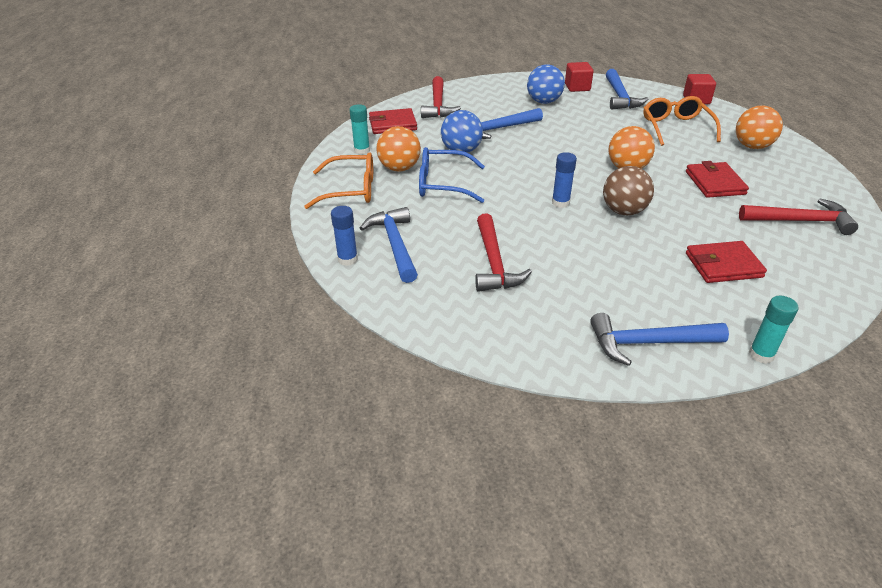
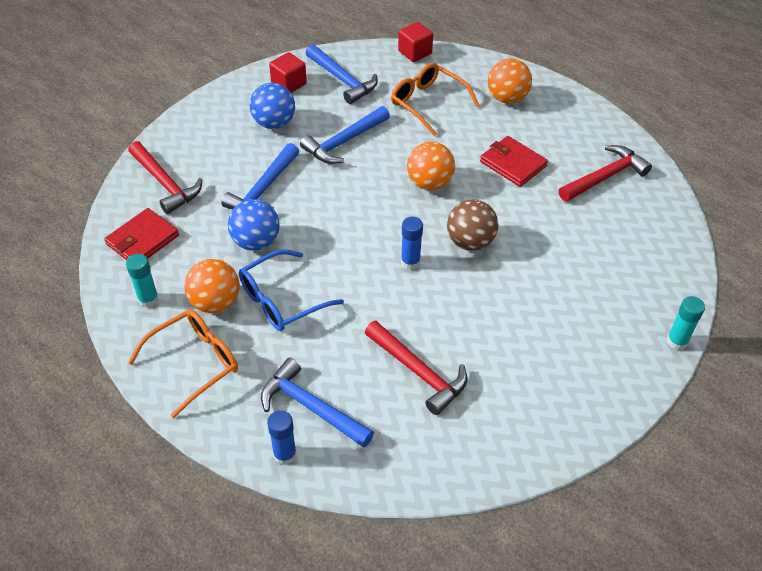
camera: 40 degrees left, 10 degrees up
(648, 343) = (601, 381): blue hammer -> blue hammer (344, 142)
(723, 265) = (589, 262): red wallet -> none

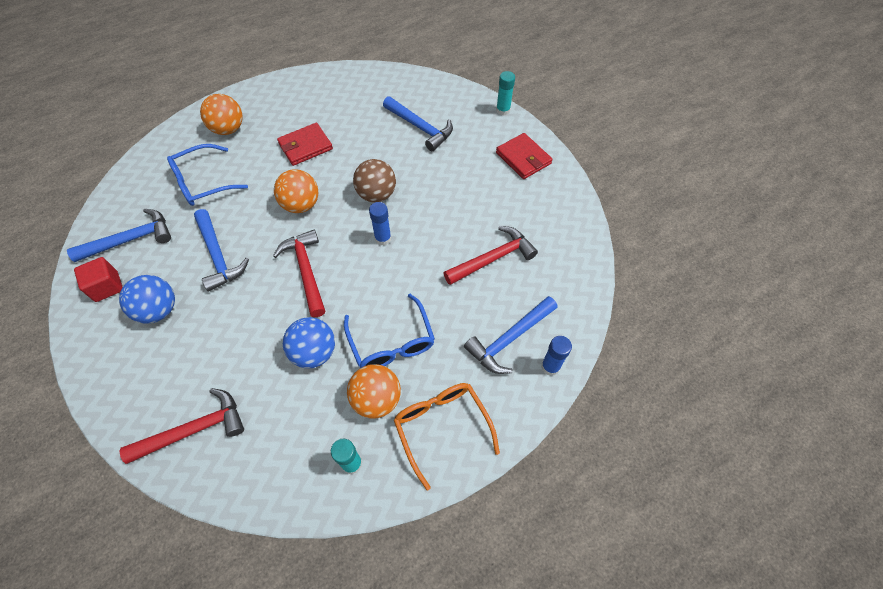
camera: 75 degrees left, 10 degrees up
(142, 240) = (268, 462): red wallet -> red wallet (523, 158)
(263, 190) = (249, 335): blue hammer -> blue hammer (420, 128)
(415, 52) = (128, 175): red cube -> none
(427, 103) = (203, 183): orange glasses -> blue glasses
(605, 177) = (344, 99): red hammer -> red hammer (306, 270)

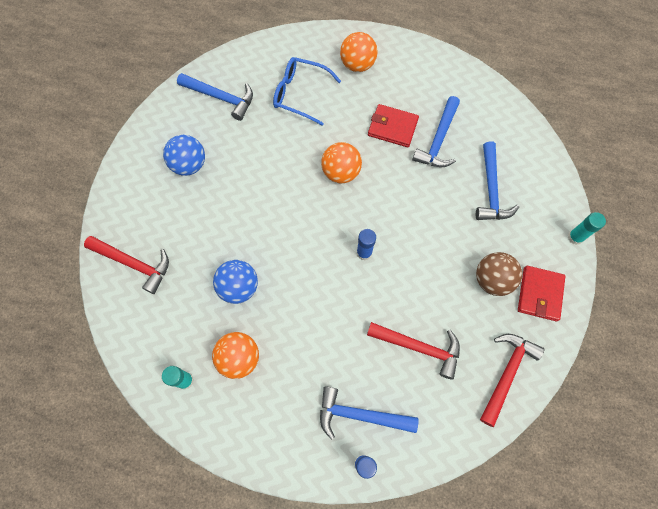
camera: 50 degrees right, 10 degrees up
(107, 286) = (179, 119): red cube -> none
(218, 256) = (255, 160): blue hammer -> blue hammer (438, 140)
(306, 270) = (293, 225): red hammer -> red hammer (506, 373)
(376, 194) = (397, 214): brown ball -> brown ball (492, 280)
(392, 342) = (288, 332): blue glasses -> none
(442, 427) = (254, 420): orange glasses -> none

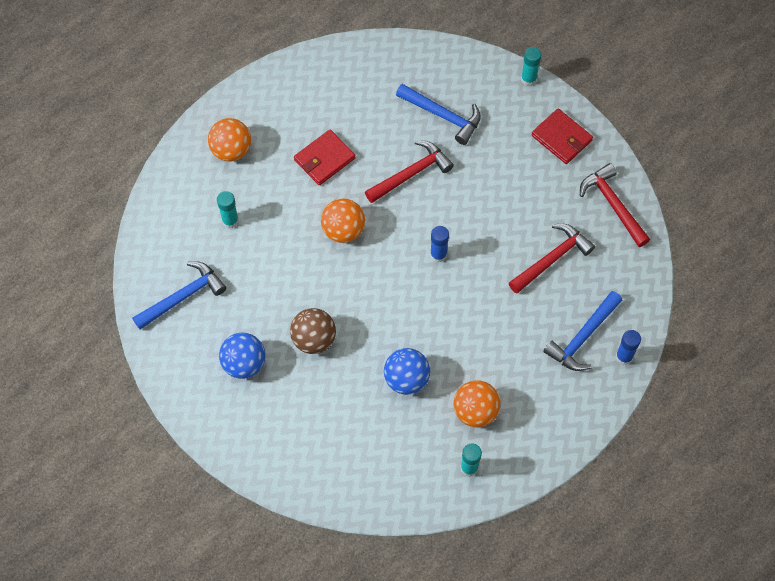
camera: 60 degrees left, 5 degrees down
(134, 264) = (323, 463): red hammer -> red hammer (411, 173)
(300, 94) = (230, 221): blue glasses -> turquoise glue stick
(438, 140) = (364, 128): blue hammer -> none
(492, 280) = (527, 166): brown ball -> brown ball (314, 339)

